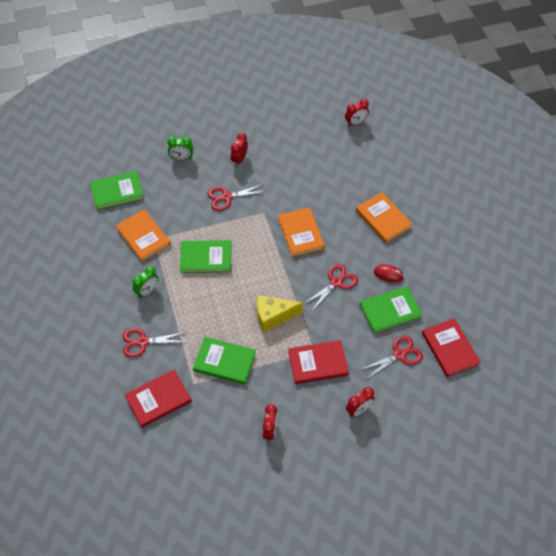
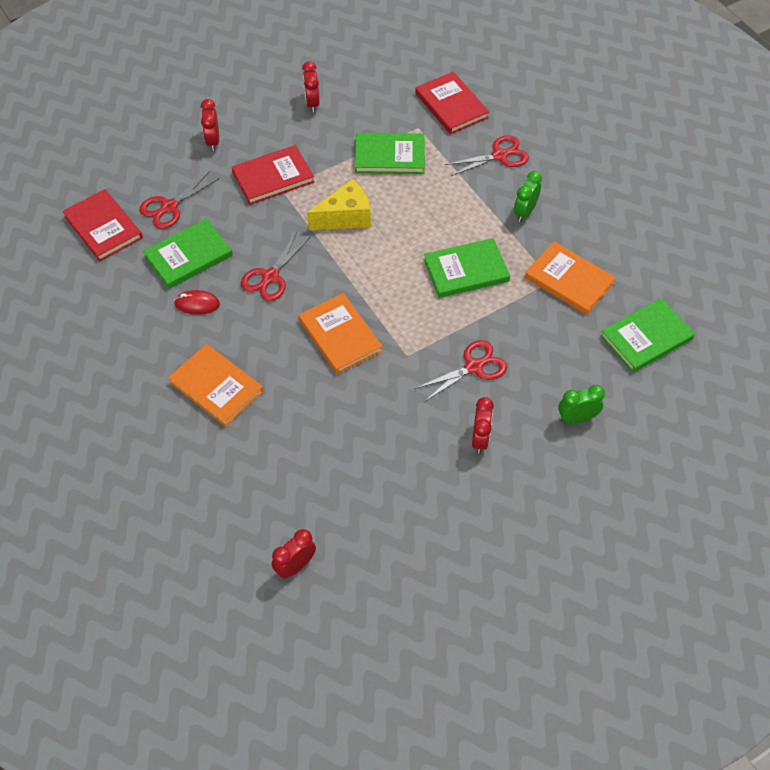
camera: 165 degrees right, 0 degrees up
(158, 399) = (451, 105): red book -> red book turned 75 degrees counterclockwise
(358, 410) = (213, 141): red clock -> red clock turned 45 degrees counterclockwise

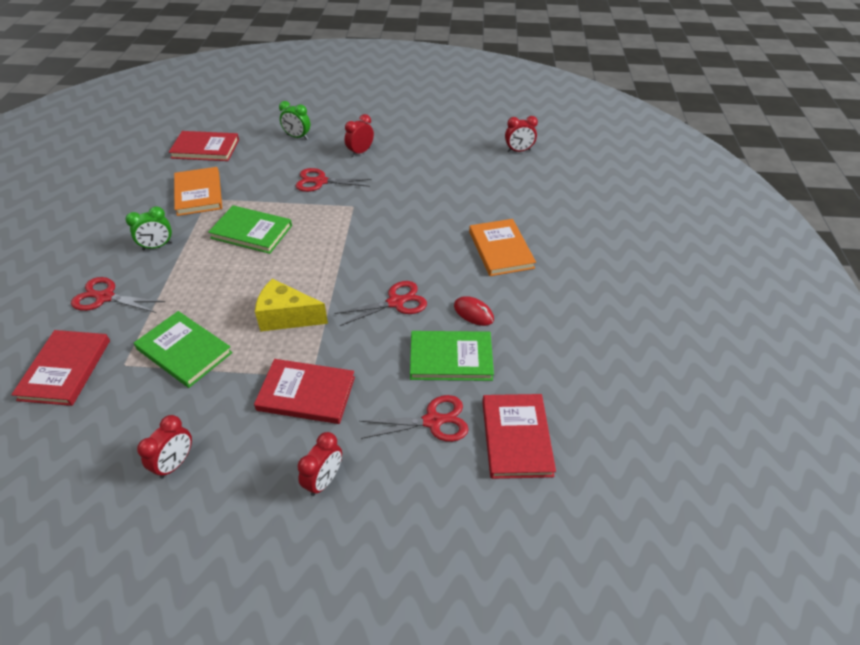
camera: 145 degrees left, 10 degrees down
(340, 335) = (384, 237): orange book -> none
(646, 337) = (205, 149): green book -> red book

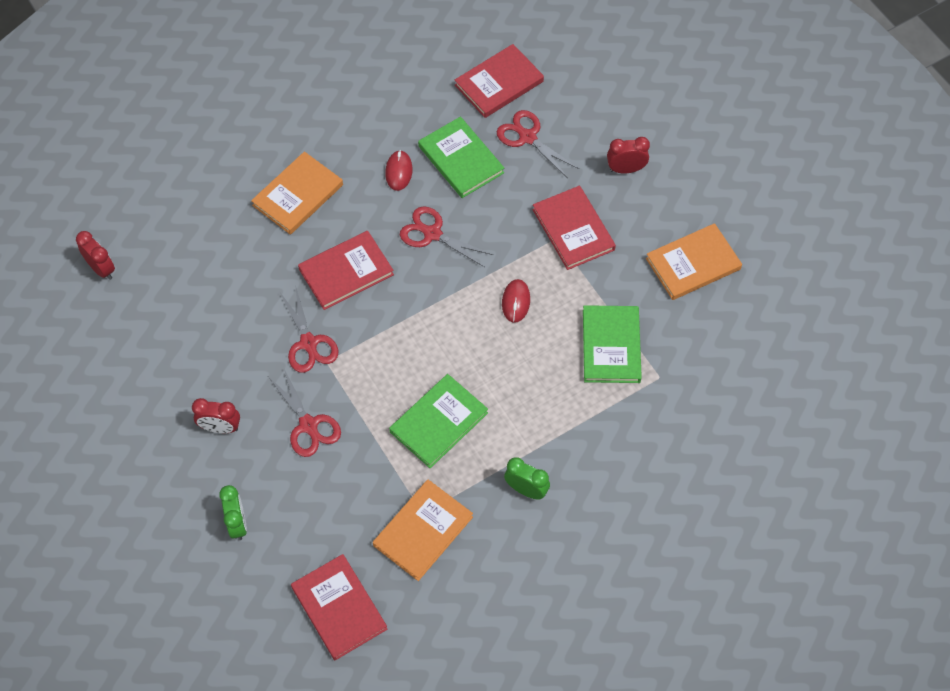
camera: 125 degrees left, 15 degrees up
(65, 369) = (700, 415): red book -> red book (346, 272)
(105, 297) = (617, 466): red scissors -> red scissors (308, 343)
(175, 463) = (693, 264): red clock -> orange book
(251, 232) = (438, 422): green book -> green book turned 60 degrees clockwise
(286, 317) = (516, 302): yellow cheese -> red mouse

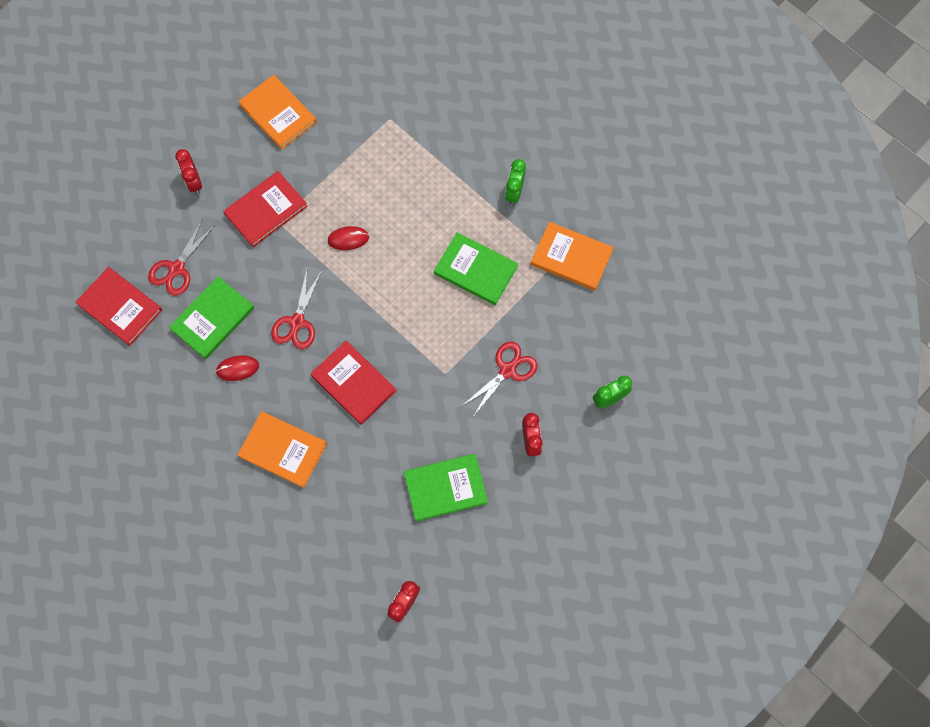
camera: 105 degrees left, 10 degrees up
(308, 343) = (431, 394): red scissors -> none
(339, 608) = (652, 301): red book -> none
(611, 346) = (371, 158): green book -> green book (445, 488)

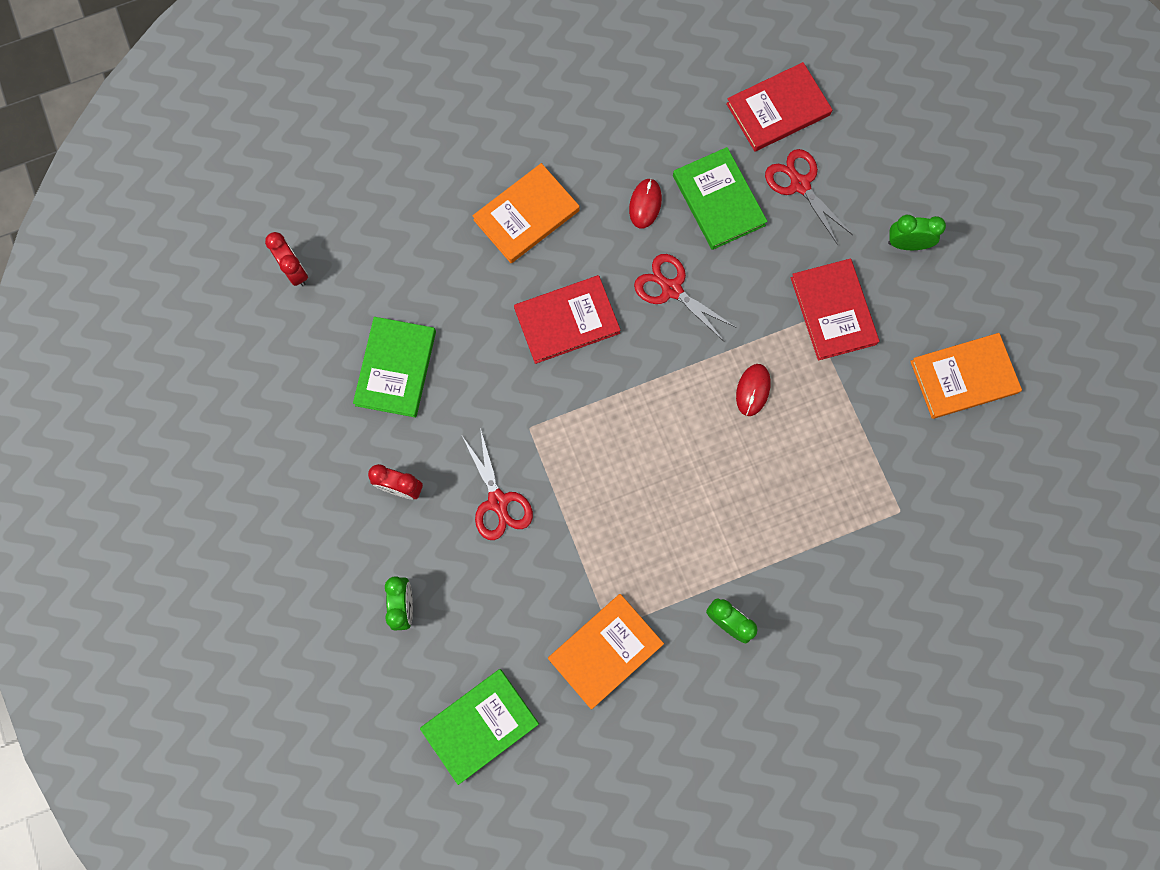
camera: 115 degrees right, 5 degrees up
(194, 182) = (906, 244): red clock -> green clock
(475, 270) = (642, 523): green book -> green book (480, 725)

